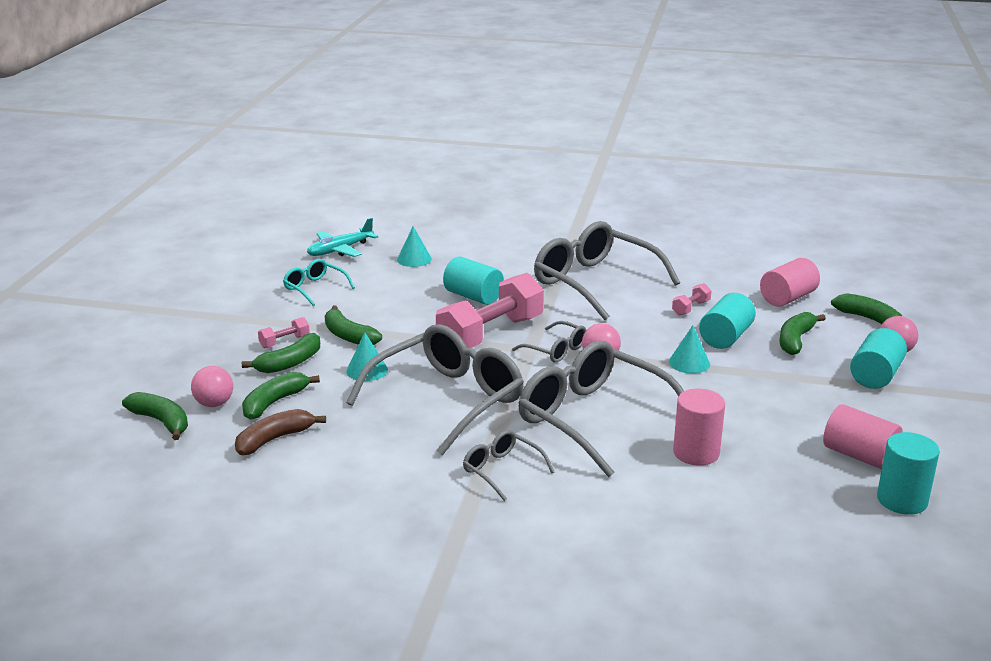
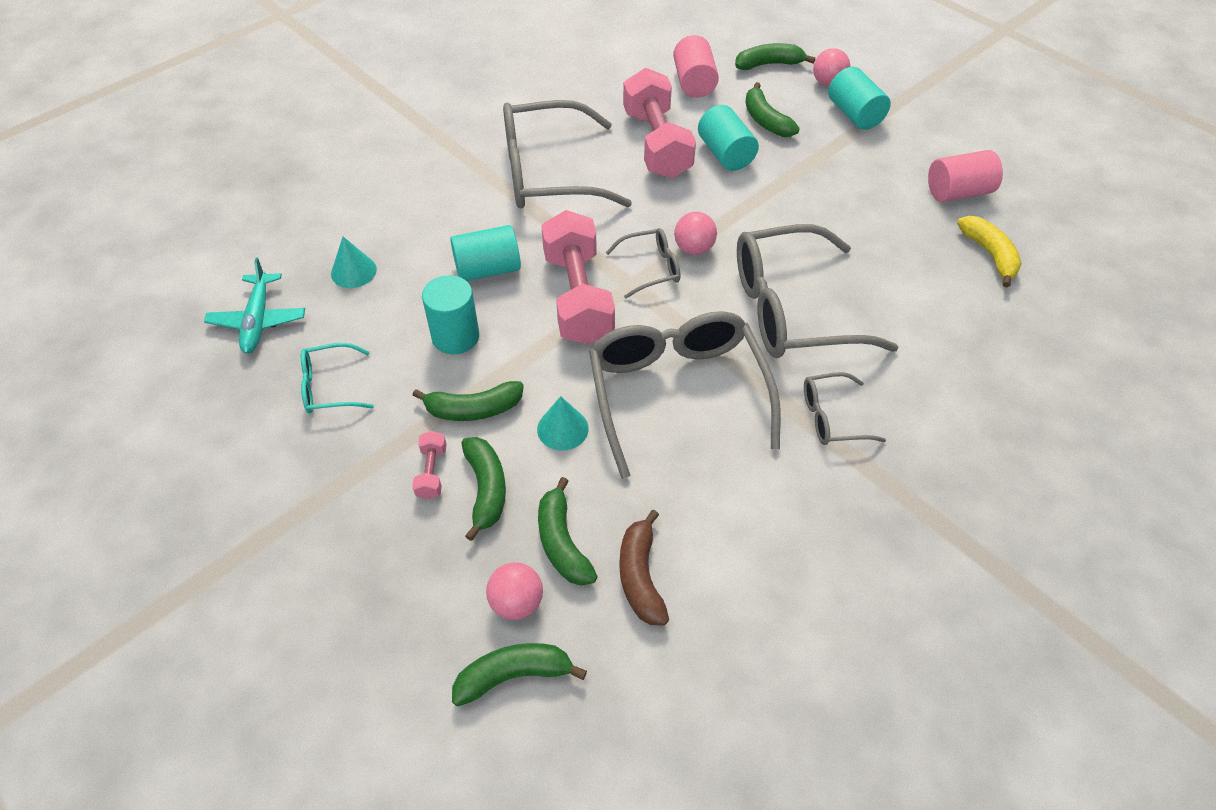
camera: 55 degrees left, 25 degrees up
(689, 363) = (748, 199): turquoise cone -> none
(691, 308) = (656, 144): pink dumbbell -> pink dumbbell, size x2.38
(696, 453) = (892, 277): pink cylinder -> none
(800, 495) = (990, 255): none -> yellow banana
(902, 500) = (1029, 208): turquoise cylinder -> turquoise cylinder (455, 336)

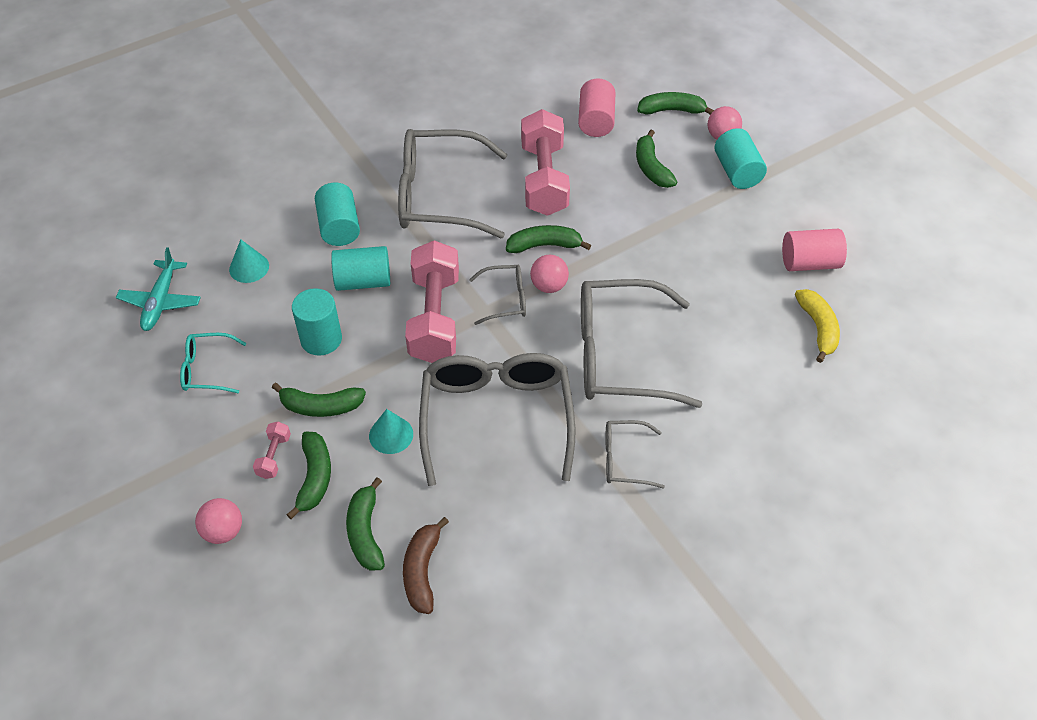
camera: 10 degrees right, 0 degrees up
(514, 675) = (300, 634): green banana -> green banana (544, 245)
(516, 603) = (316, 576): pink ball -> pink ball (223, 531)
(725, 154) = (604, 197): turquoise cylinder -> turquoise cylinder (339, 227)

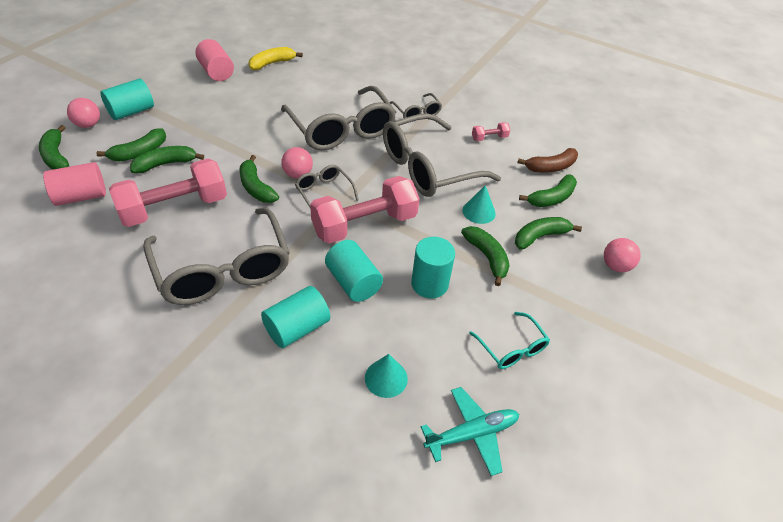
camera: 120 degrees left, 5 degrees down
(274, 456) = (544, 265): pink dumbbell -> pink dumbbell (489, 138)
(621, 184) = (166, 164): none -> green banana

